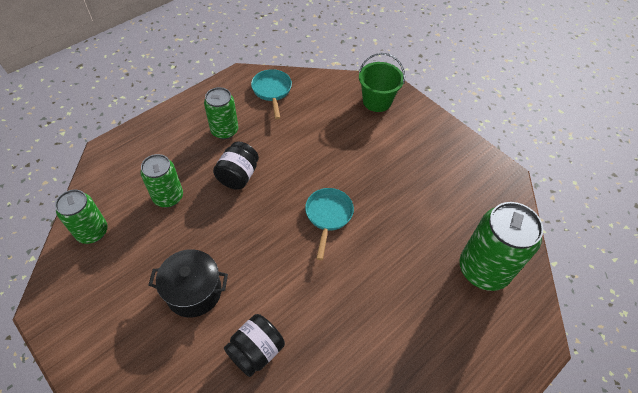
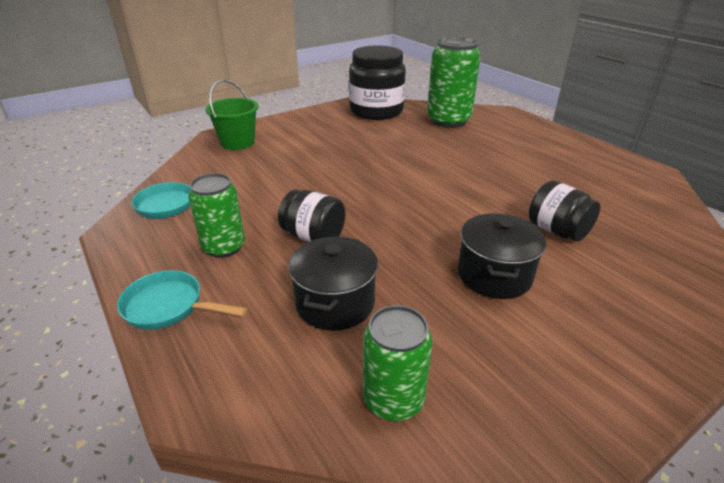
camera: 80 degrees left, 20 degrees down
(168, 197) = (335, 303): green can -> black pot
(328, 216) = (388, 180): turquoise pan -> turquoise pan (169, 307)
(486, 196) = (376, 111): none -> black jar

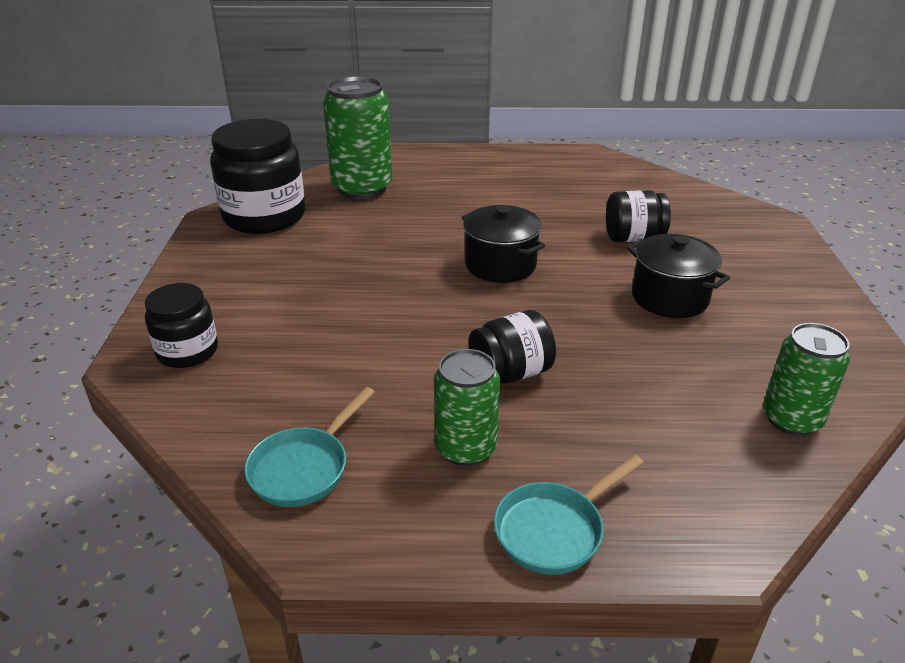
camera: 55 degrees left, 0 degrees up
(237, 142) = (187, 351): green bucket -> black jar
(335, 303) = (641, 402): black pot -> black pot (500, 265)

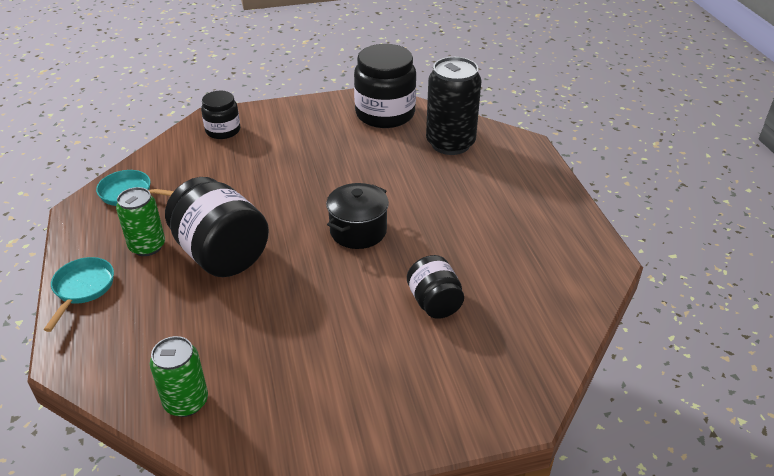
camera: 75 degrees right, 5 degrees up
(362, 188) = (450, 143): green can -> black can
(510, 373) = (221, 254): black jar -> black jar, size x1.77
(554, 530) = (82, 289): turquoise pan -> turquoise pan turned 60 degrees clockwise
(669, 297) = (338, 330): black pot -> none

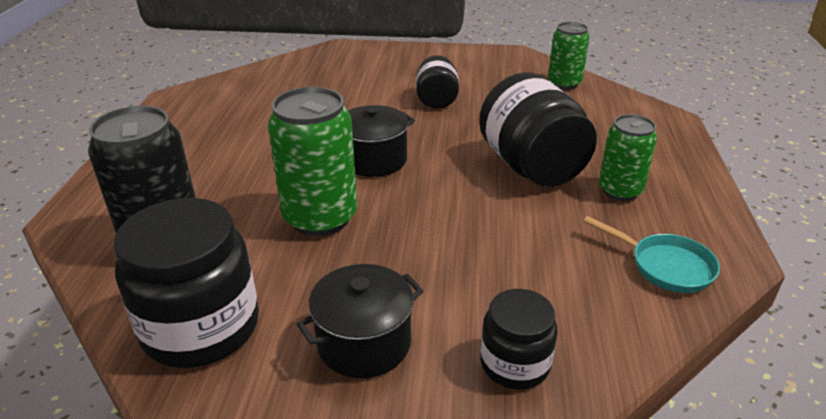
camera: 160 degrees left, 5 degrees down
(82, 289) = (681, 164): turquoise pan -> none
(300, 124) = (364, 343): none -> black pot
(367, 177) = (320, 218): none -> green can
(434, 302) = (346, 99): black jar -> black jar (436, 100)

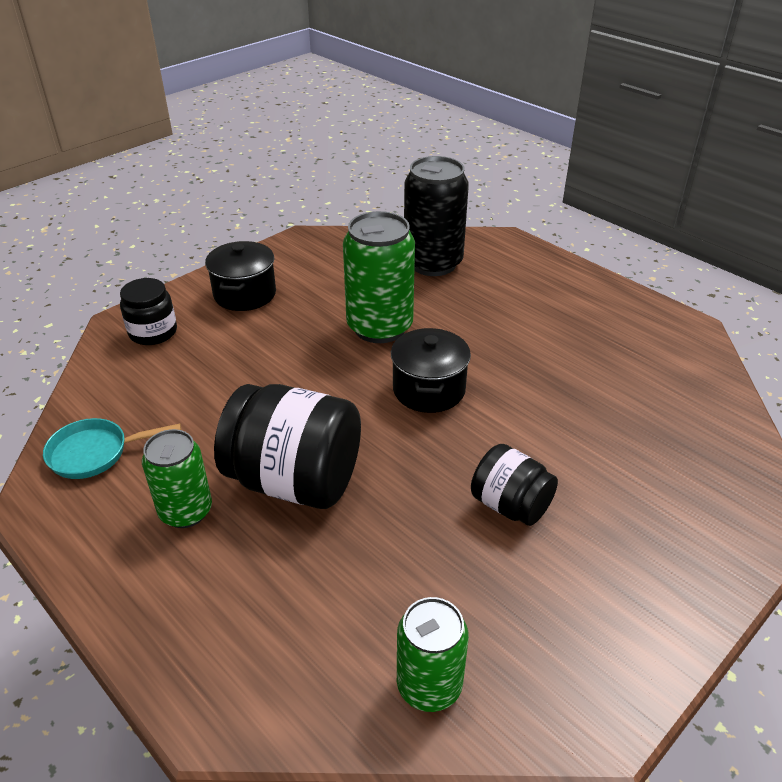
camera: 130 degrees right, 5 degrees up
(201, 327) = (333, 254): black jar -> none

